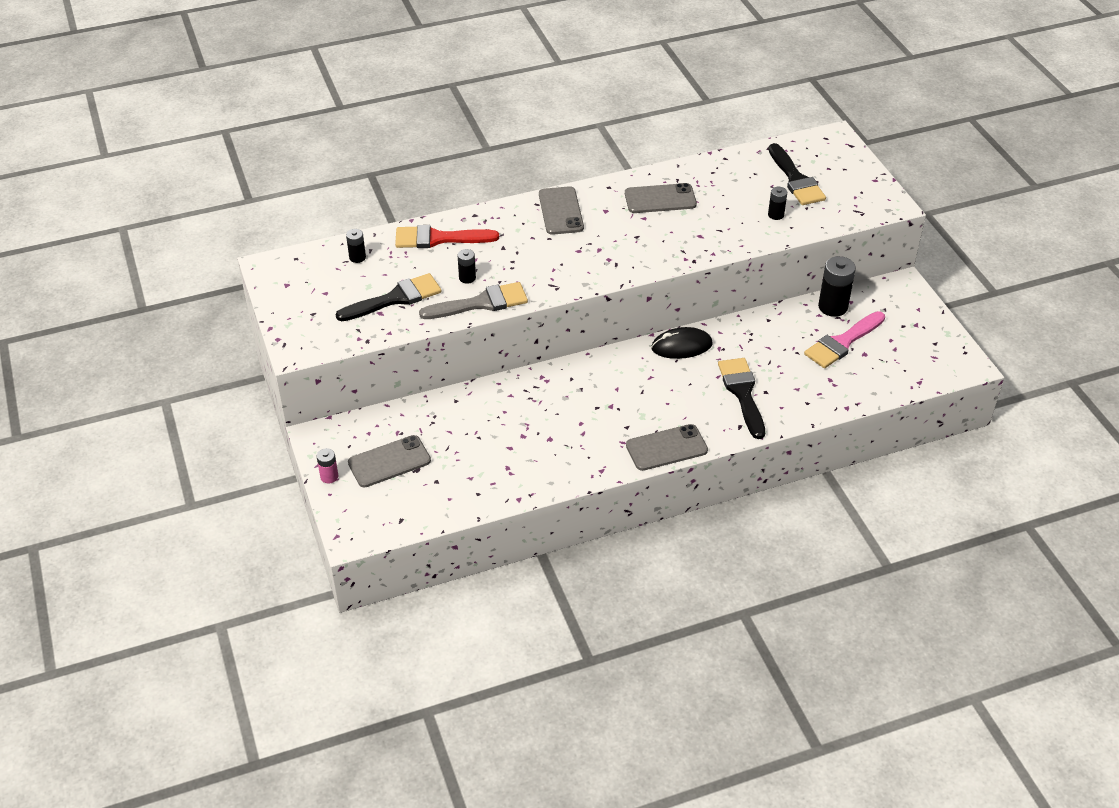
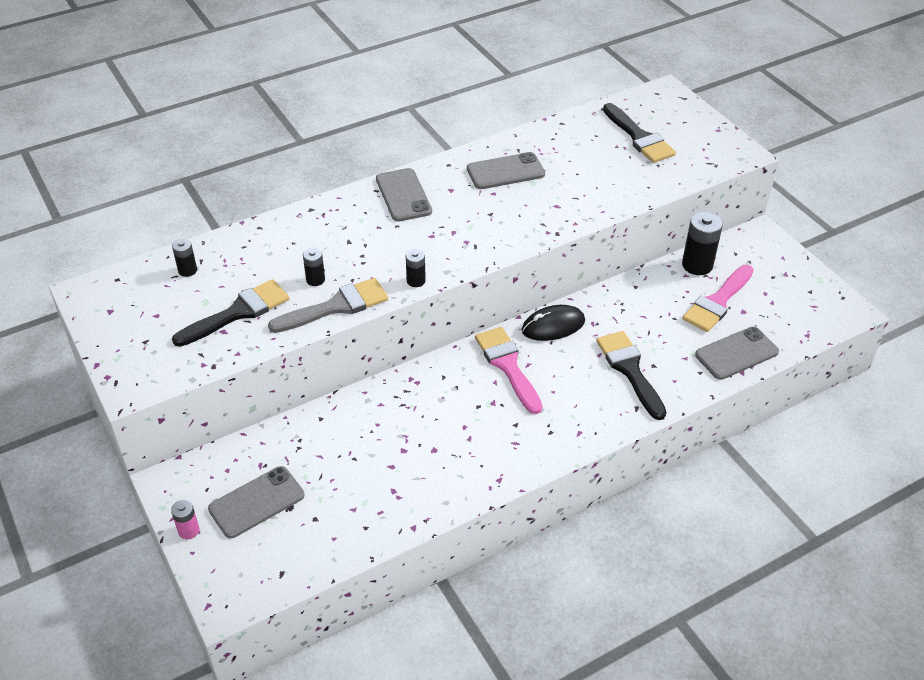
camera: 10 degrees left, 0 degrees up
(439, 238) = (276, 239): red brush -> none
(631, 376) = (508, 366): none -> pink brush
(666, 448) = (564, 443): grey phone -> grey phone (736, 353)
(776, 215) = (629, 175): black battery -> black battery (416, 281)

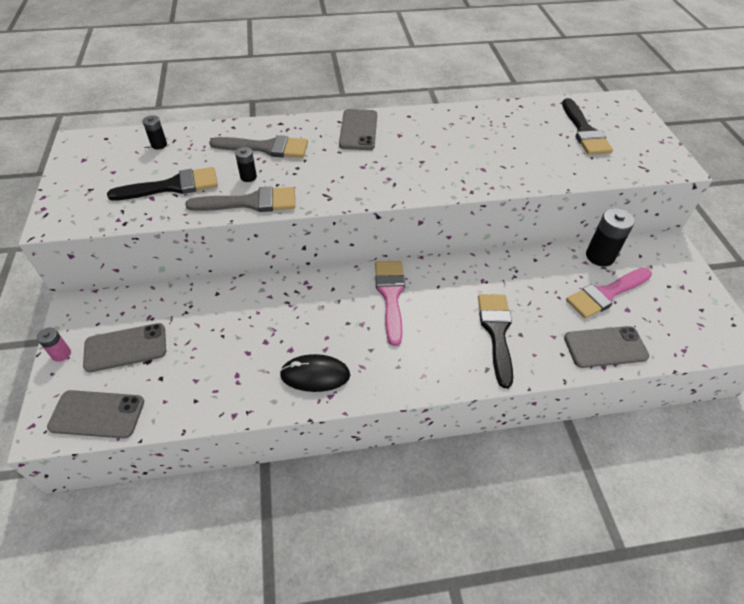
camera: 20 degrees right, 5 degrees up
(313, 242) = (266, 148): none -> grey brush
(416, 281) = (327, 199): black battery -> none
(505, 171) = (453, 132): grey phone -> grey phone (97, 414)
(553, 326) = (446, 273): black mouse -> black mouse (315, 375)

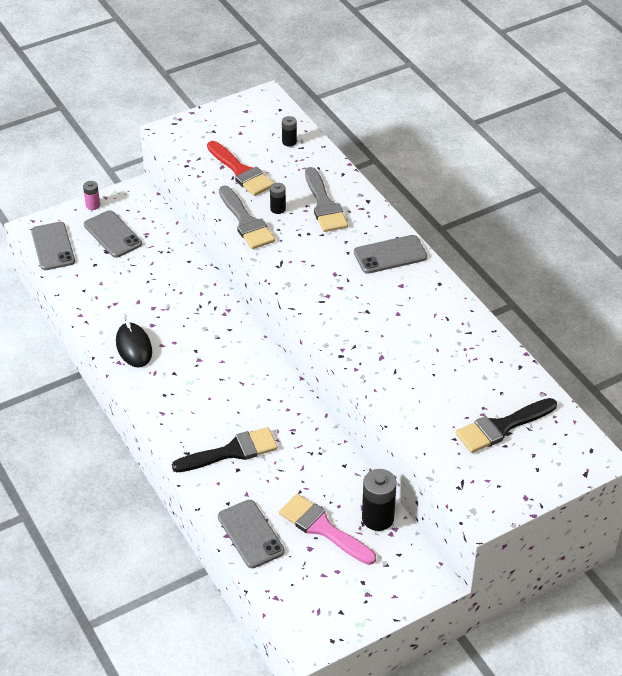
camera: 70 degrees right, 5 degrees down
(172, 186) = (241, 171): black brush -> red brush
(391, 296) = (240, 369): pink brush -> none

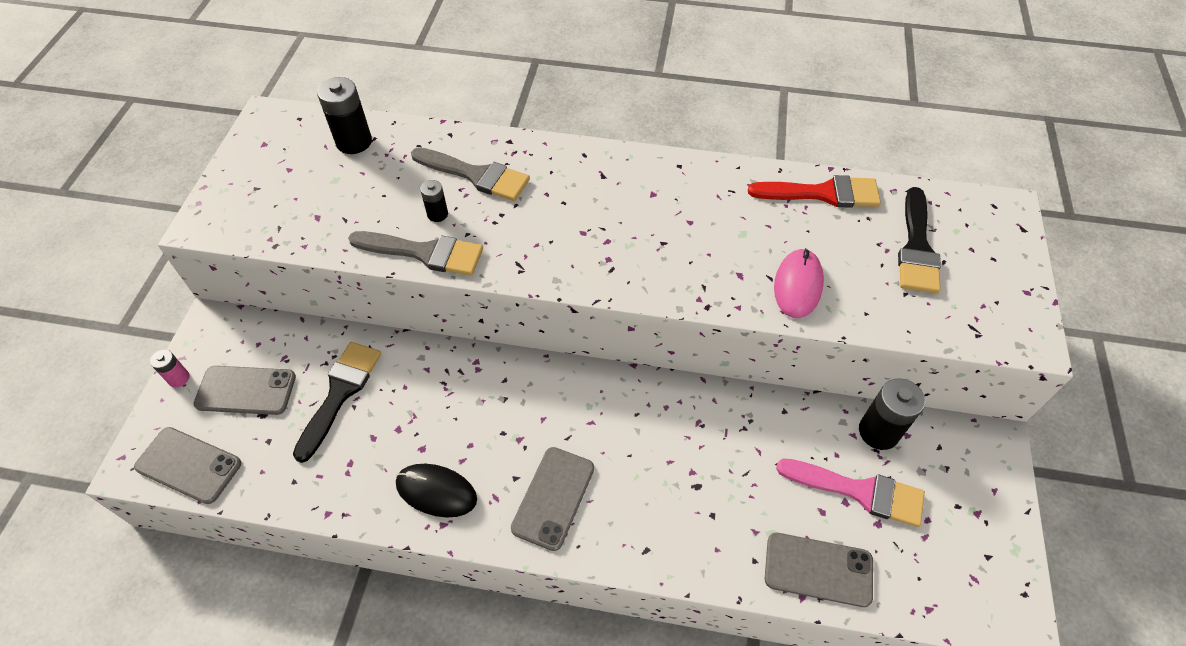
camera: 50 degrees left, 10 degrees up
(231, 452) = (682, 503): black brush -> black brush (340, 393)
(241, 171) = (345, 207): red brush -> red brush (822, 193)
(289, 142) = (354, 142): black battery -> black battery, size x1.83
(323, 528) = (859, 491): pink brush -> pink brush turned 150 degrees counterclockwise
(390, 255) = (602, 174): grey phone -> grey phone (553, 498)
(403, 386) = (797, 285): none -> pink mouse

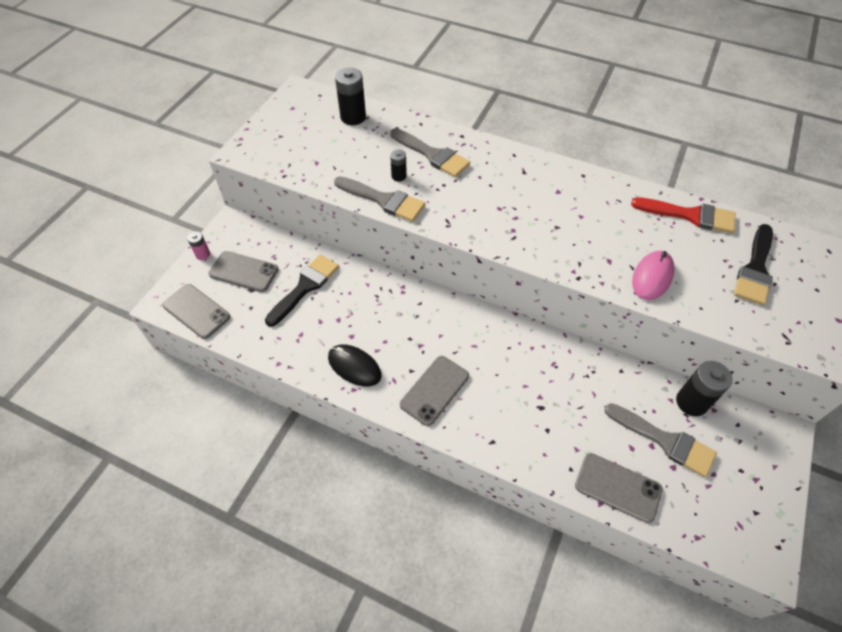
camera: 15 degrees right, 0 degrees up
(859, 491) = (664, 441): pink brush -> grey brush

